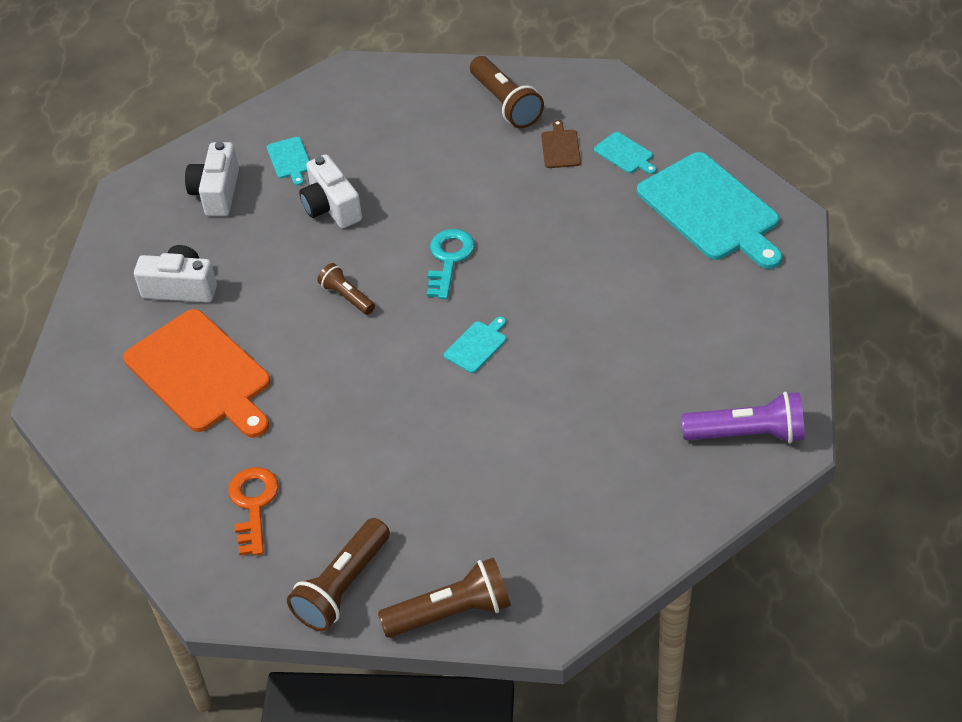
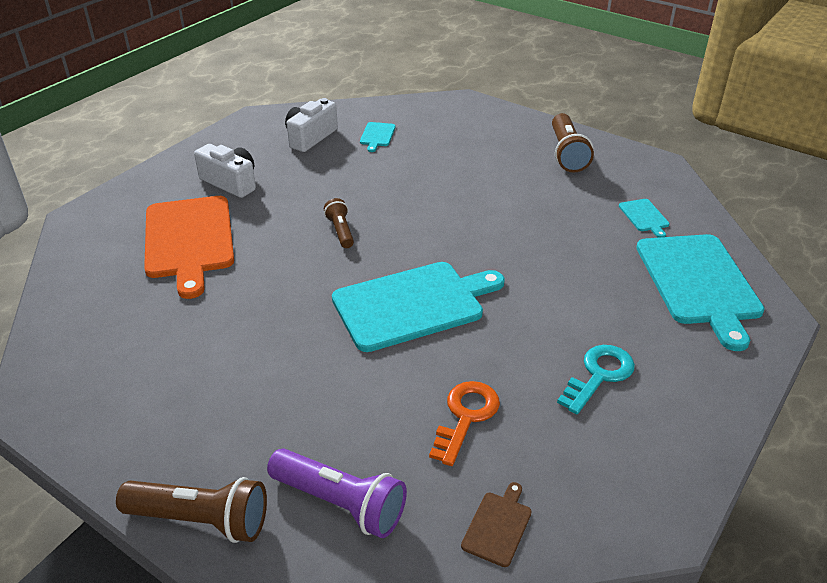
camera: 25 degrees right, 10 degrees down
(253, 505) = (133, 346): orange key -> orange key (466, 417)
(331, 207) = (381, 172): white camera -> none
(342, 587) = (134, 446): brown flashlight -> none
(449, 259) = (440, 236): turquoise key -> turquoise key (599, 375)
(477, 345) = (413, 304): turquoise cutting board -> turquoise cutting board, size x2.38
(560, 147) = (591, 194): brown cutting board -> brown cutting board (498, 526)
(747, 434) = (617, 490): purple flashlight -> purple flashlight (340, 503)

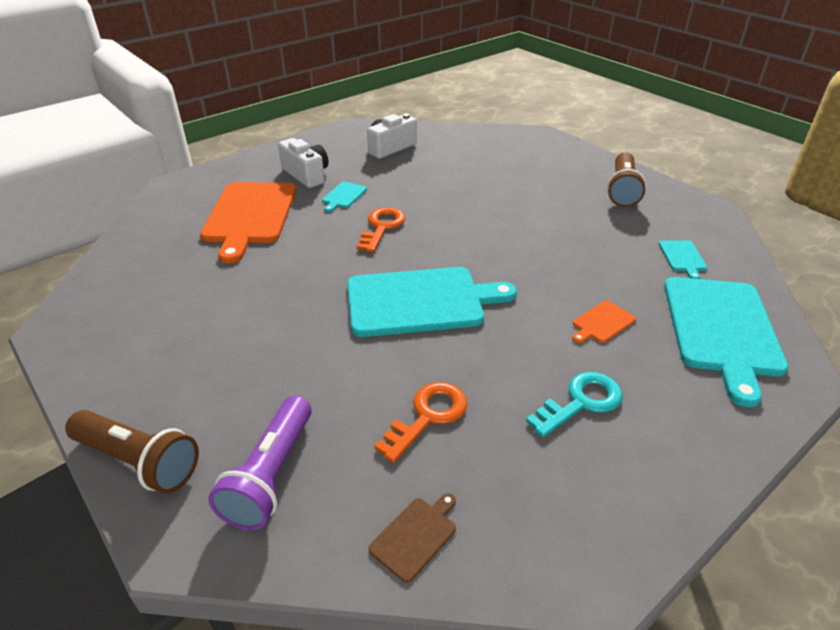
camera: 15 degrees right, 0 degrees up
(340, 231) = (382, 227): brown flashlight -> orange key
(340, 503) = (271, 475): purple flashlight -> purple flashlight turned 60 degrees clockwise
(377, 135) = (449, 153): turquoise cutting board -> turquoise cutting board (343, 196)
(592, 295) = (602, 323): none -> orange cutting board

